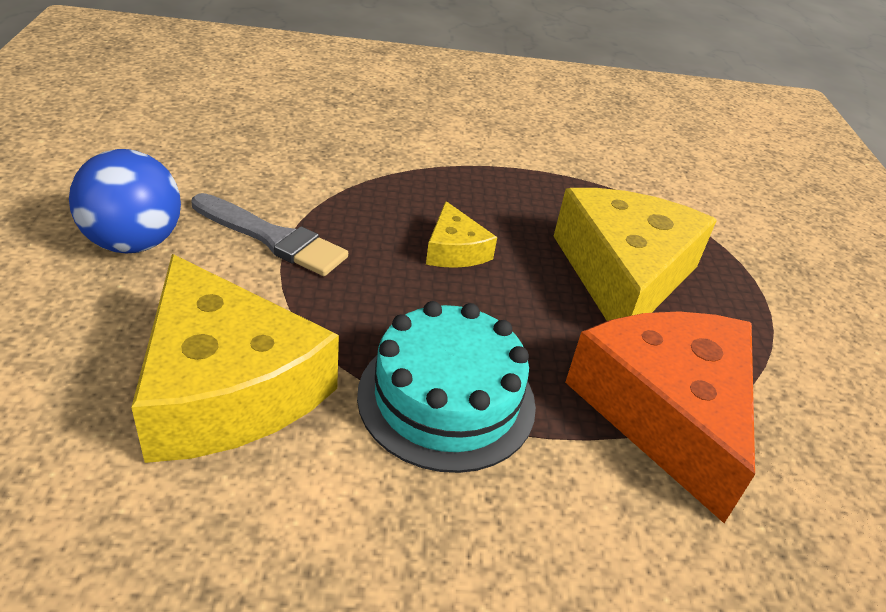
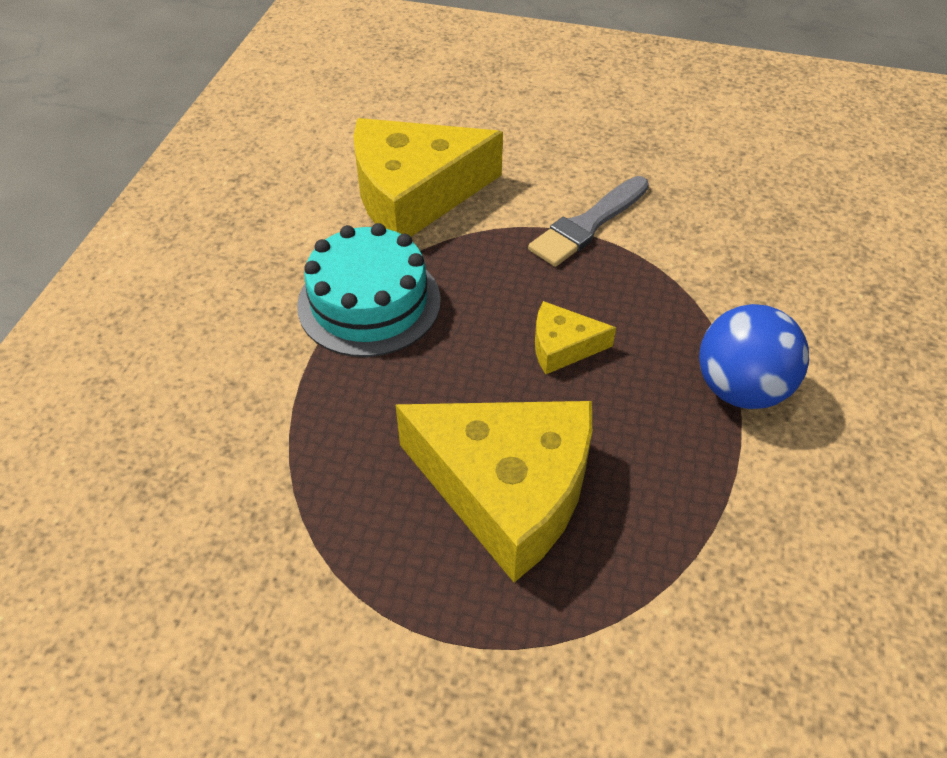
camera: 110 degrees right, 10 degrees up
(134, 243) = (583, 153): blue ball -> blue ball (741, 389)
(666, 412) = (306, 448): orange cheese -> none

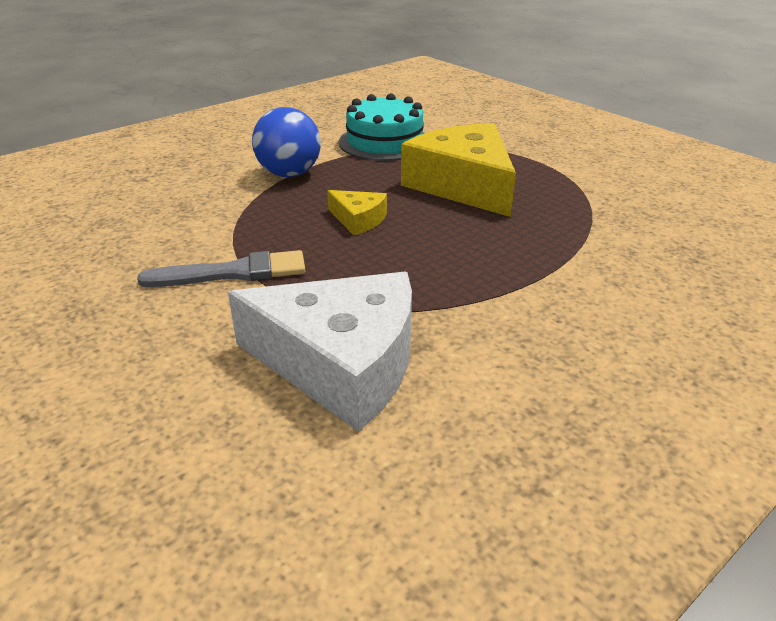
camera: 145 degrees left, 15 degrees down
(369, 302) = (470, 291): turquoise cake -> turquoise cake (384, 142)
(414, 194) = (341, 364): yellow cheese -> white cheese

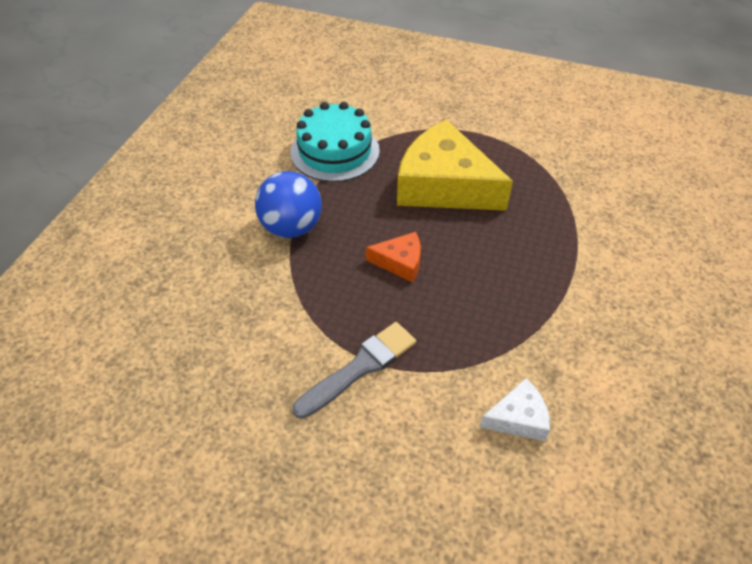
camera: 30 degrees left, 15 degrees up
(341, 364) = (518, 418): white cheese -> white cheese, size x0.46
(358, 220) = (400, 262): yellow cheese -> orange cheese

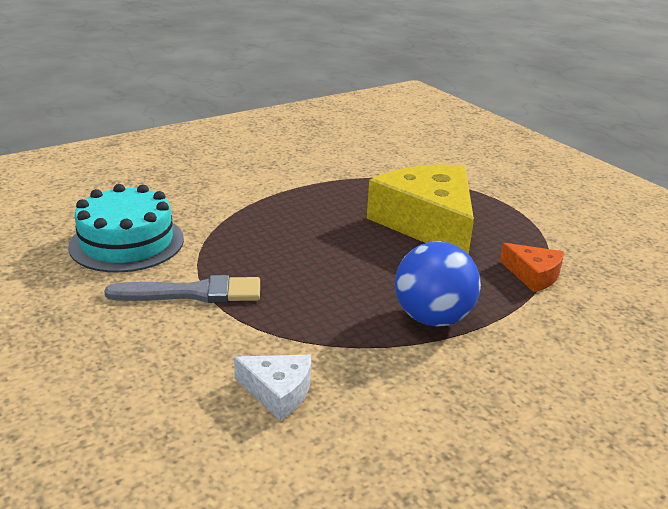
camera: 35 degrees right, 20 degrees down
(291, 227) = (261, 197): blue ball -> blue ball (432, 318)
(335, 151) = (359, 171): turquoise cake -> turquoise cake (127, 242)
(400, 262) = (319, 250): orange cheese -> orange cheese (533, 275)

